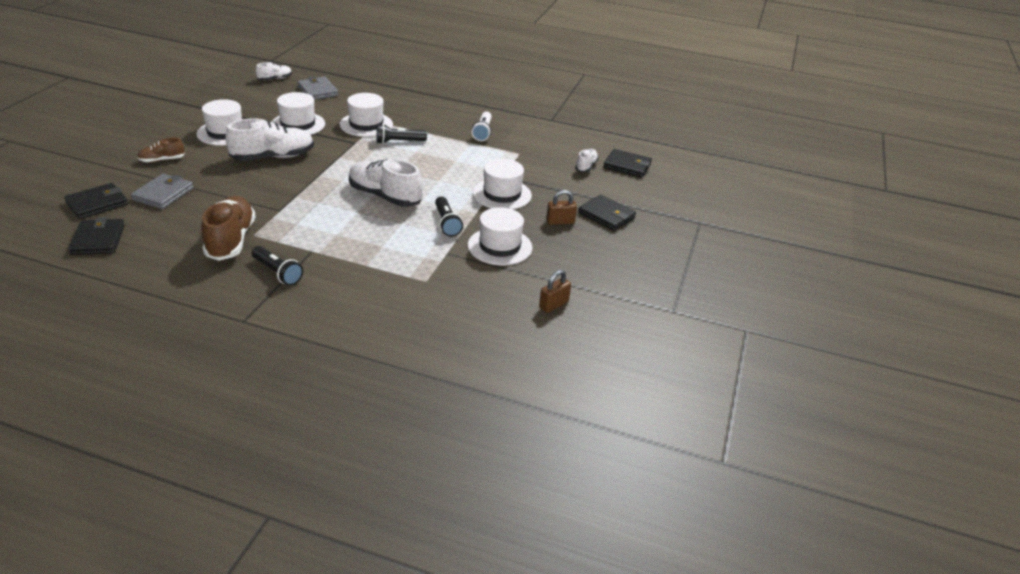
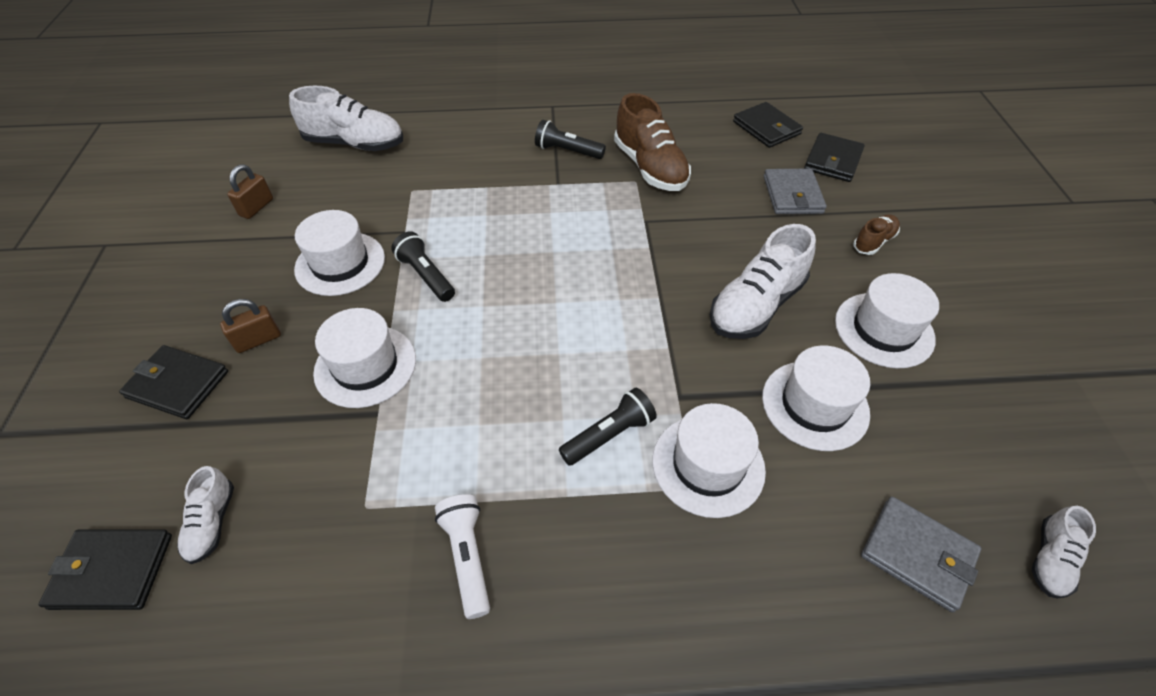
camera: 160 degrees right, 15 degrees up
(384, 196) = (538, 291): white shoe -> white shoe (355, 144)

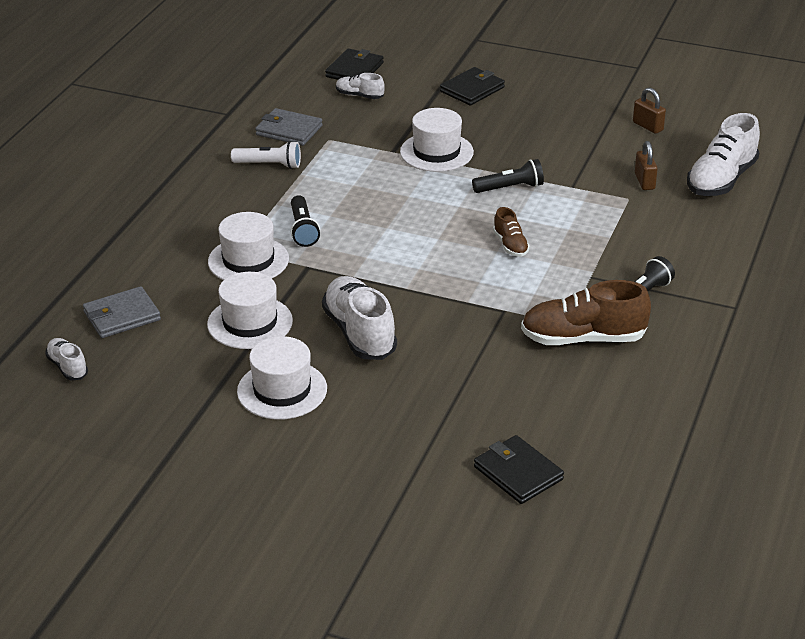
camera: 115 degrees right, 15 degrees down
(258, 340) = (491, 117): brown padlock -> brown padlock (644, 181)
(340, 263) = (551, 154): white hat -> none
(766, 128) = (609, 449): black wallet -> none
(792, 195) = (481, 416): grey wallet -> grey wallet (289, 130)
(873, 242) = (380, 438): brown shoe -> brown shoe (510, 245)

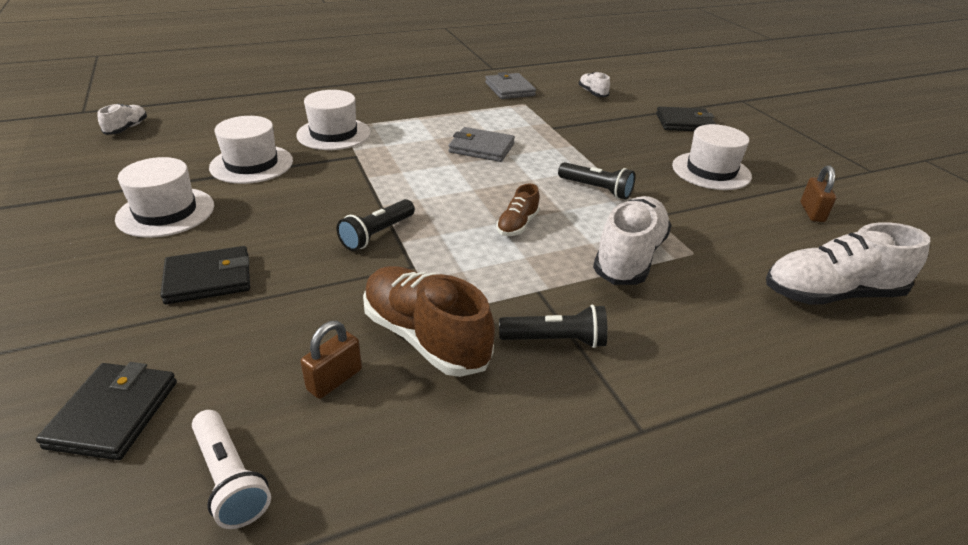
camera: 45 degrees right, 0 degrees up
(122, 316) = (210, 122): grey wallet -> grey wallet (481, 148)
(269, 165) = (459, 98): white flashlight -> white flashlight (230, 479)
(303, 230) = (400, 136): black flashlight -> black flashlight (377, 234)
(354, 70) = (617, 81): black wallet -> black wallet (208, 279)
(359, 333) = (288, 211): white shoe -> white shoe (629, 257)
(436, 152) = (583, 142): white hat -> white hat (711, 171)
(644, 181) = (735, 249): brown padlock -> brown padlock (334, 380)

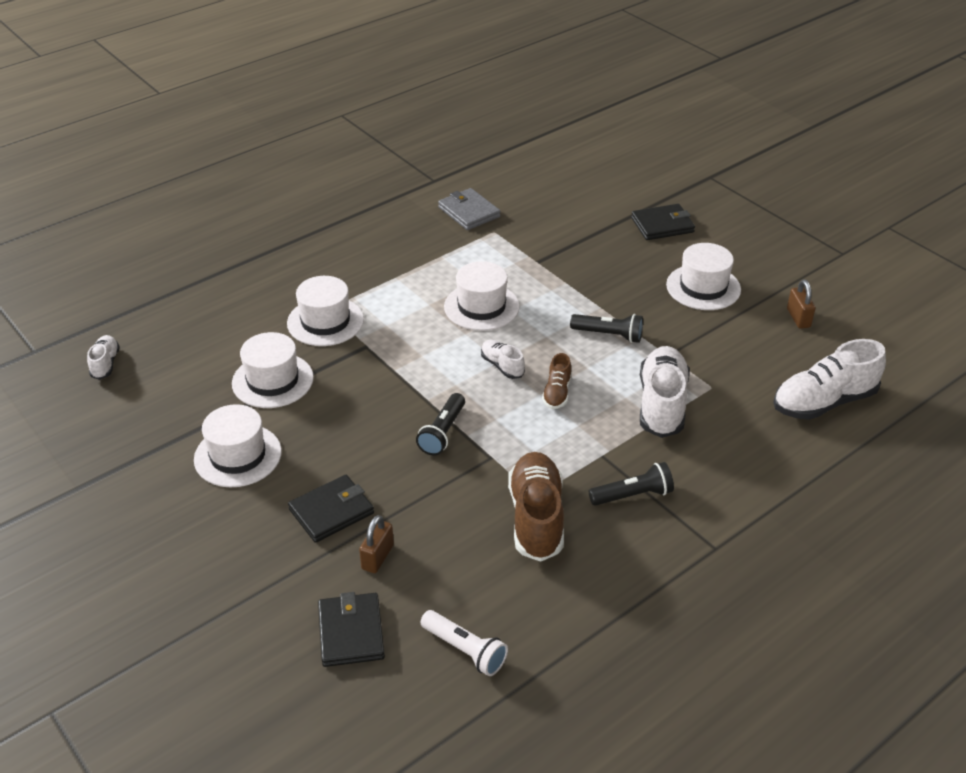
camera: 15 degrees left, 5 degrees up
(334, 380) = (489, 567): brown padlock -> brown padlock (377, 557)
(425, 337) = (536, 518): brown shoe -> brown shoe turned 60 degrees clockwise
(481, 148) = (481, 307): grey wallet -> white hat
(592, 93) = (557, 199): white shoe -> white shoe (502, 366)

